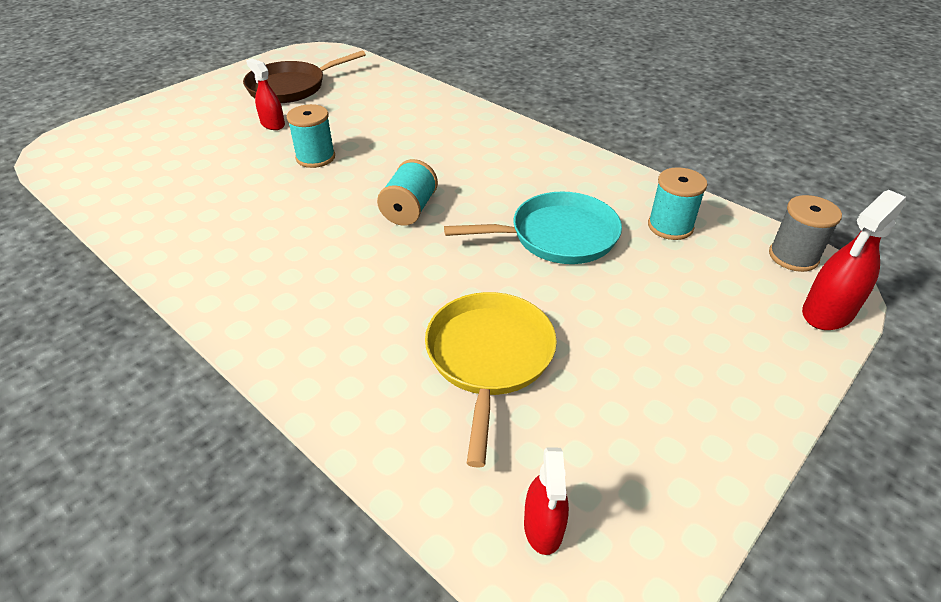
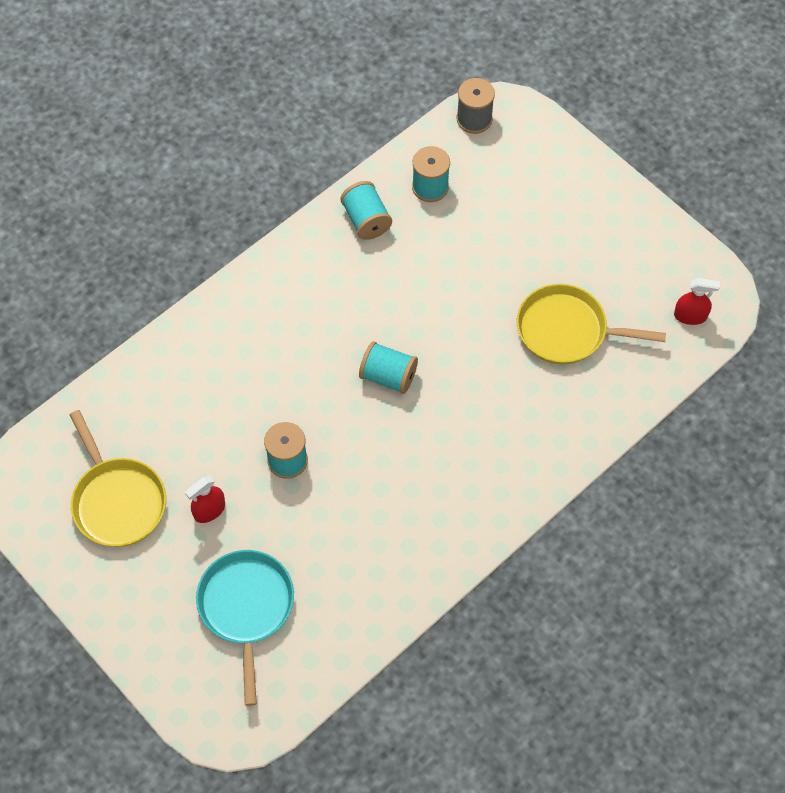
camera: 85 degrees left, 20 degrees up
(291, 87) = (117, 501): brown pan -> yellow pan
(557, 236) = (436, 268): turquoise pan -> turquoise pan (246, 607)
(604, 185) = (366, 220): none -> turquoise spool
(828, 312) = (534, 122): red spray bottle -> none

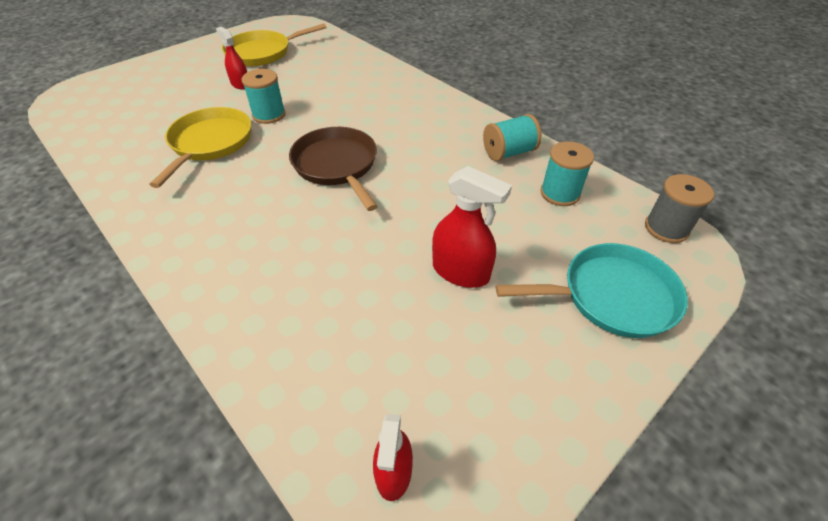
camera: 90 degrees right, 15 degrees down
(246, 607) = (154, 100): turquoise pan -> turquoise pan (611, 296)
(388, 376) = (337, 165): turquoise spool -> brown pan
(529, 272) = (460, 271): none -> red spray bottle
(567, 330) = (377, 305): yellow pan -> yellow pan (210, 143)

